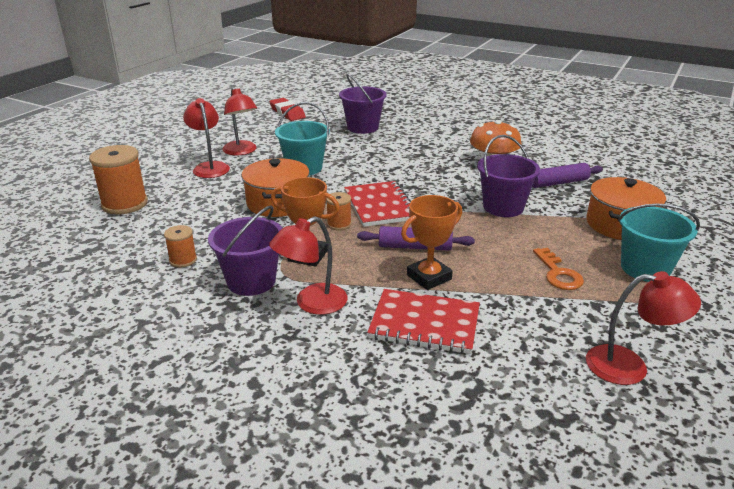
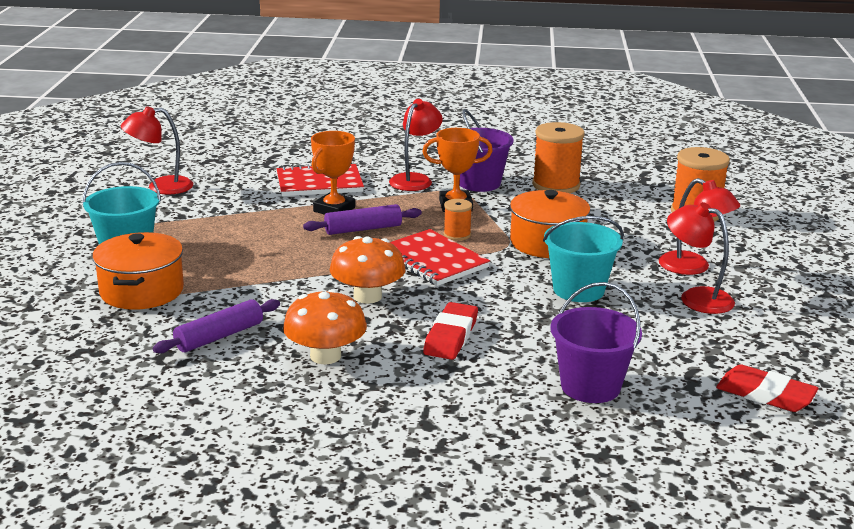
camera: 155 degrees right, 5 degrees down
(183, 260) = (556, 185): orange spool -> orange spool, size x1.91
(412, 158) = (451, 336): none -> red eraser
(448, 189) = (367, 296): none -> orange mushroom
(503, 207) = (287, 286): purple bucket -> none
(558, 274) = (215, 232): orange key -> none

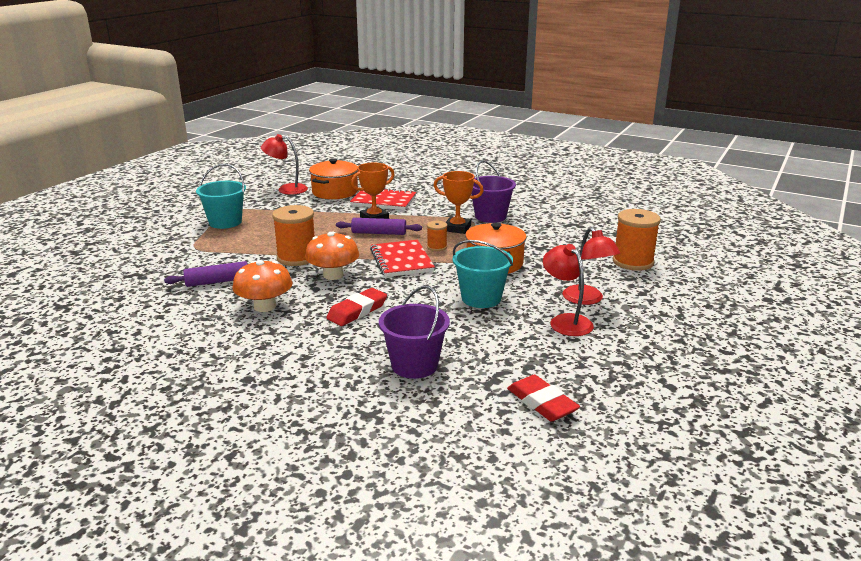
camera: 25 degrees right, 0 degrees up
(142, 291) = (206, 247): orange pot -> orange pot (335, 192)
(415, 179) = (449, 208): red lamp -> none
(556, 185) = (544, 226): orange spool -> orange spool (297, 258)

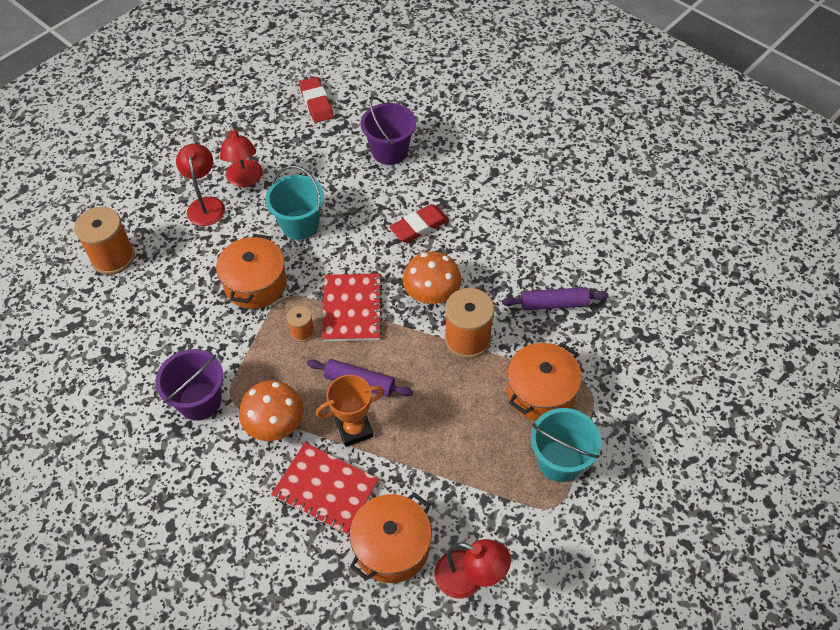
camera: 165 degrees left, 30 degrees up
(236, 243) = (540, 392): none -> orange pot
(265, 306) = (504, 250): orange mushroom -> orange mushroom (275, 423)
(457, 228) = (258, 375): orange trophy -> none

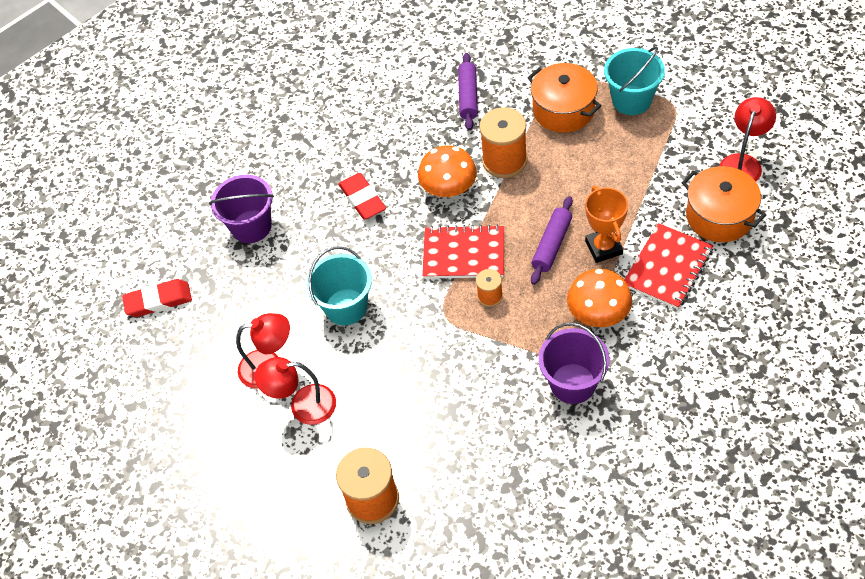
camera: 80 degrees left, 0 degrees up
(255, 284) = (424, 344): orange pot -> none

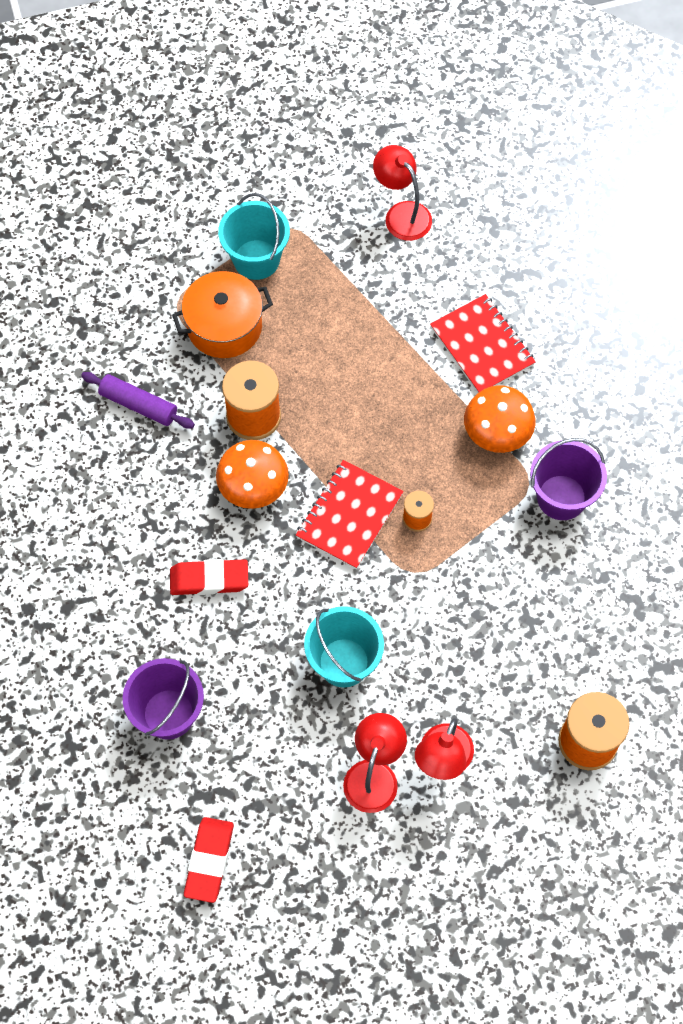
camera: 70 degrees left, 10 degrees up
(552, 245) = (390, 430): purple rolling pin -> none
(603, 247) = (423, 386): orange trophy -> none
(719, 216) = (451, 269): orange pot -> none

